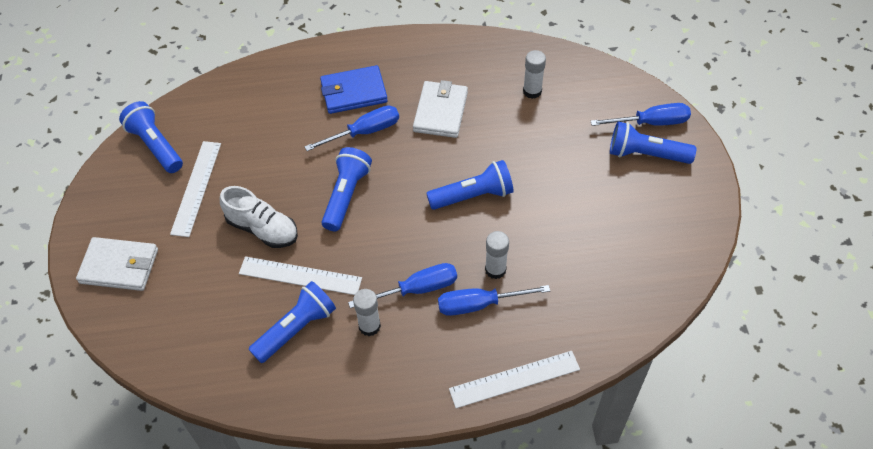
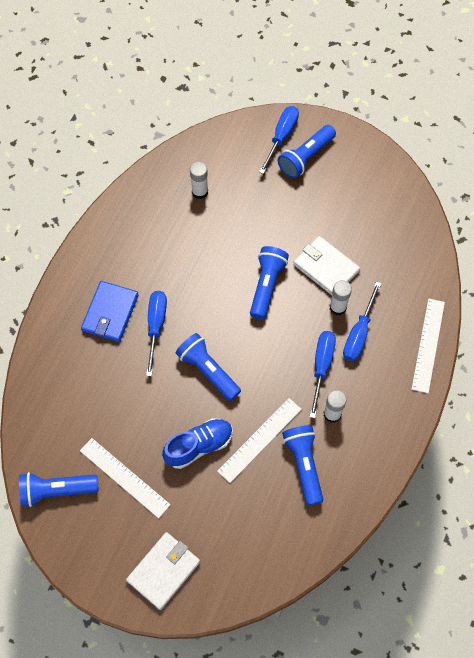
camera: 60 degrees left, 10 degrees up
(262, 229) = (199, 446): white shoe -> blue shoe
(440, 111) = (174, 263): white wallet -> white wallet (326, 267)

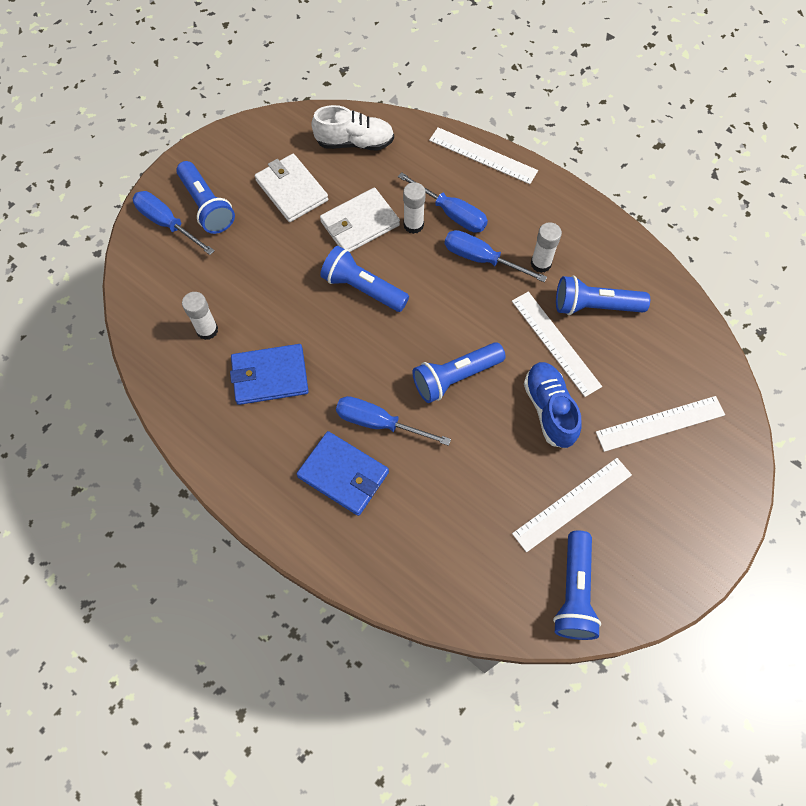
camera: 75 degrees left, 0 degrees up
(164, 571) = (696, 483): white wallet -> white wallet (292, 190)
(174, 243) = (270, 376): none -> blue wallet
(209, 535) = (660, 423): none -> white ruler
(404, 243) = (355, 142): none -> white shoe

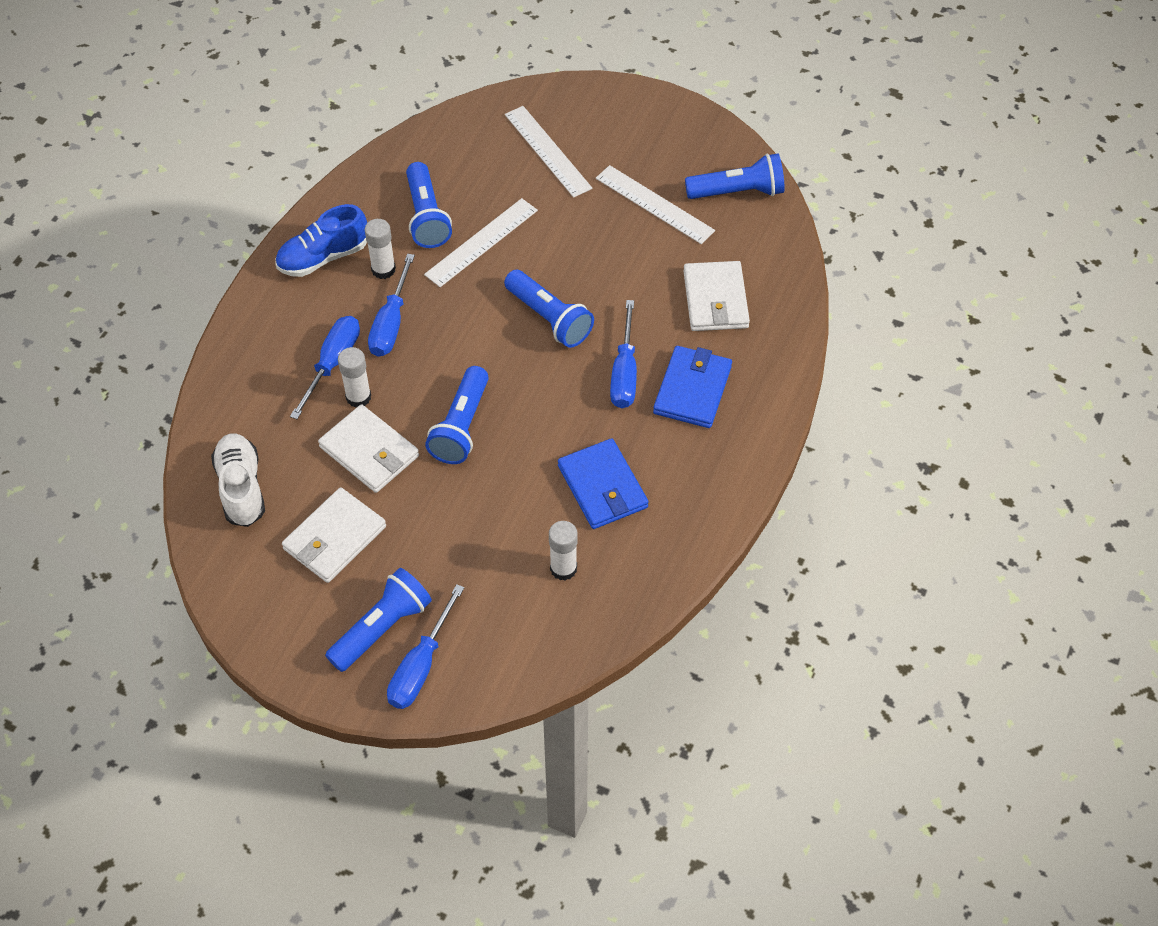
camera: 105 degrees left, 10 degrees down
(440, 526) = (715, 300): none -> white wallet
(483, 155) = (237, 349): white ruler -> none
(549, 409) = (561, 236): blue shoe -> blue shoe (323, 257)

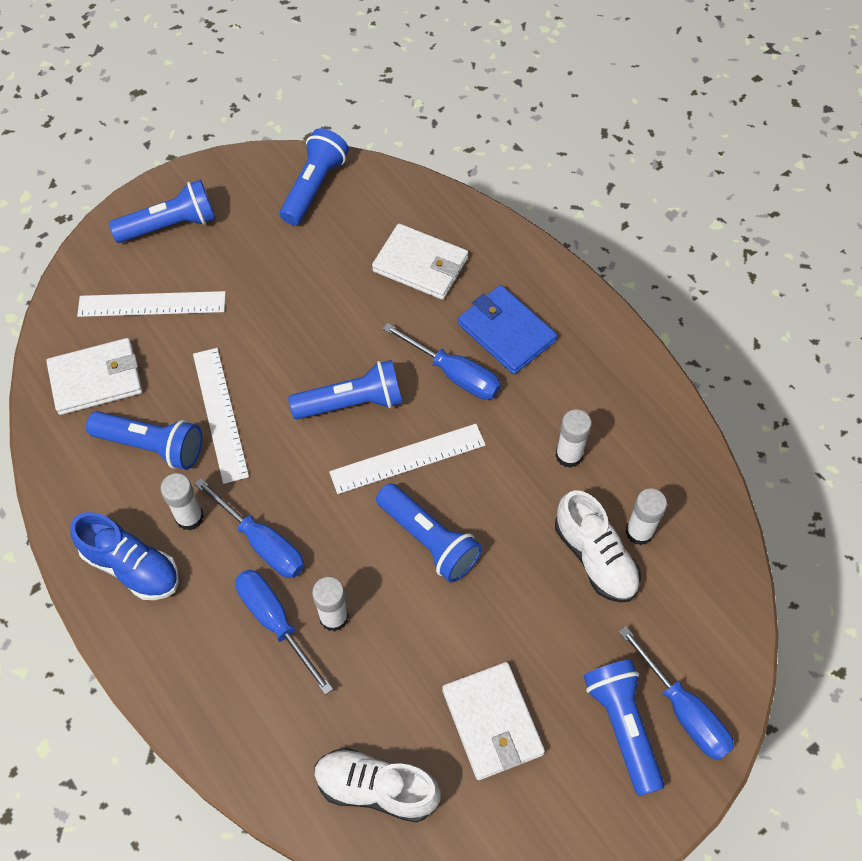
camera: 60 degrees left, 5 degrees up
(323, 257) = (132, 566): blue shoe -> blue shoe turned 60 degrees counterclockwise
(369, 452) = (407, 639): white wallet -> white wallet (96, 379)
(519, 546) = (595, 557): none -> white shoe
(602, 487) = (568, 455): blue wallet -> white glue stick
(628, 123) = (170, 225): none -> blue flashlight
(654, 204) = (281, 254): white ruler -> white ruler (407, 458)

